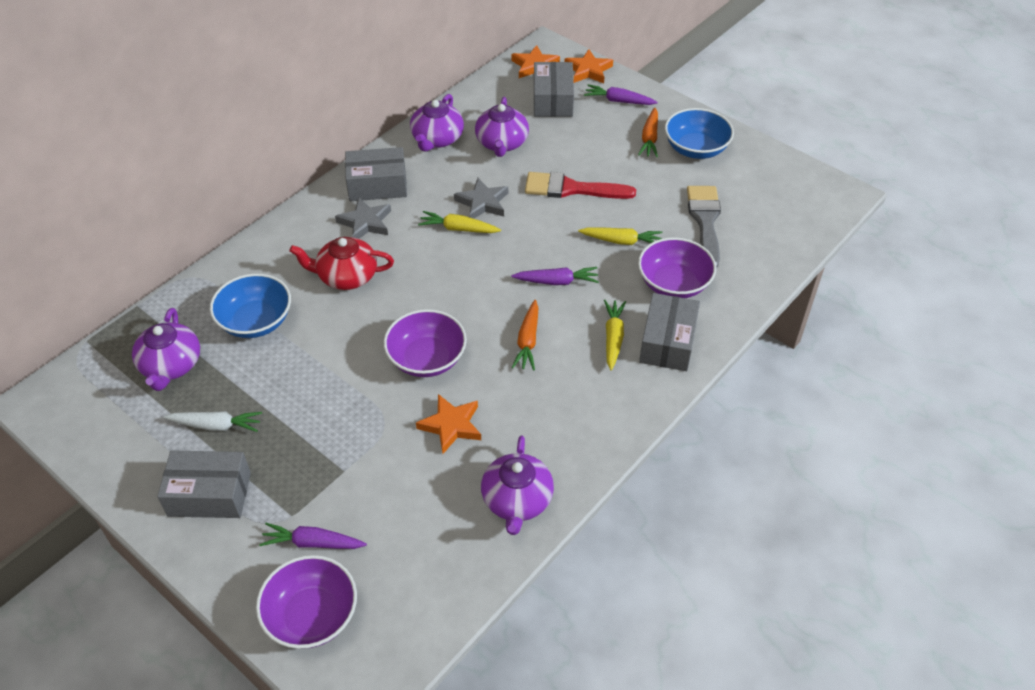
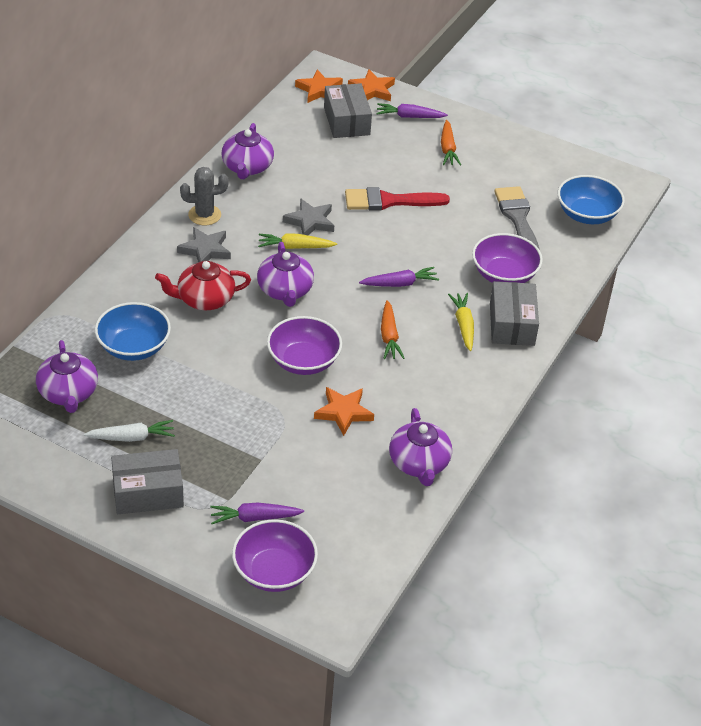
camera: 15 degrees left, 5 degrees down
(377, 185) = (204, 215): grey box -> grey cactus
(502, 143) = (310, 165): purple teapot -> purple teapot (285, 290)
(621, 241) = (447, 243): yellow carrot -> none
(696, 149) = (492, 155): blue bowl -> blue bowl (587, 214)

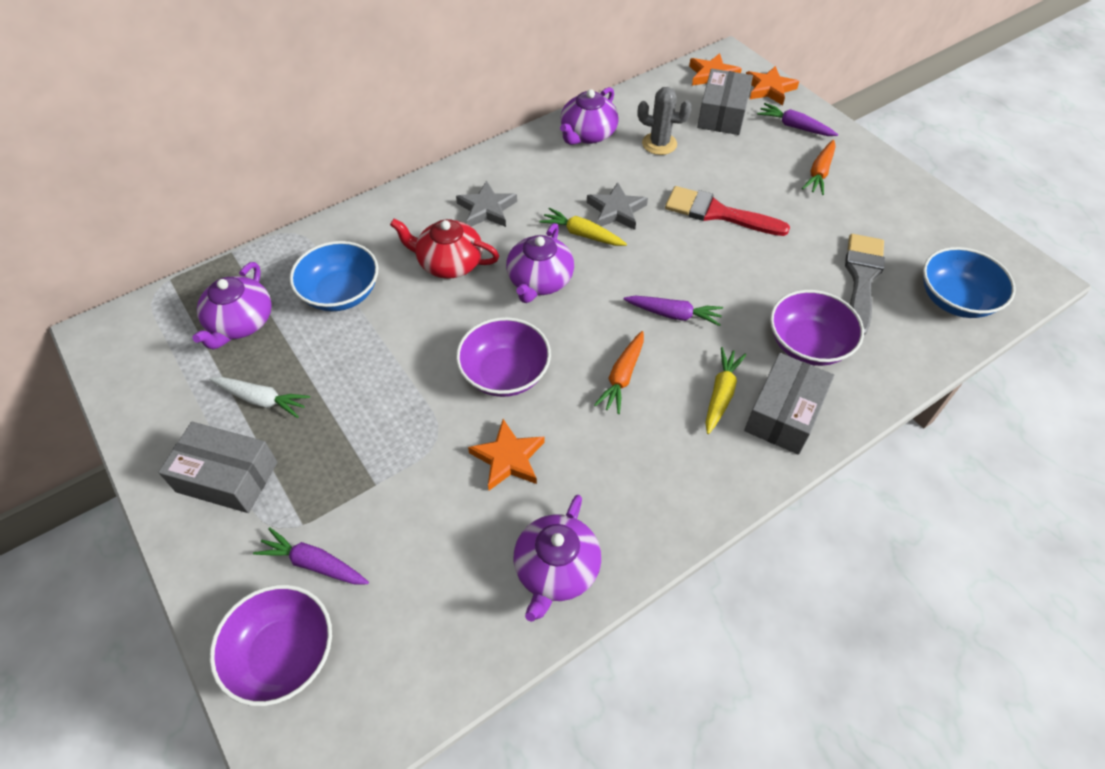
camera: 30 degrees right, 10 degrees up
(204, 215) = (511, 172): grey cactus -> grey cactus (659, 144)

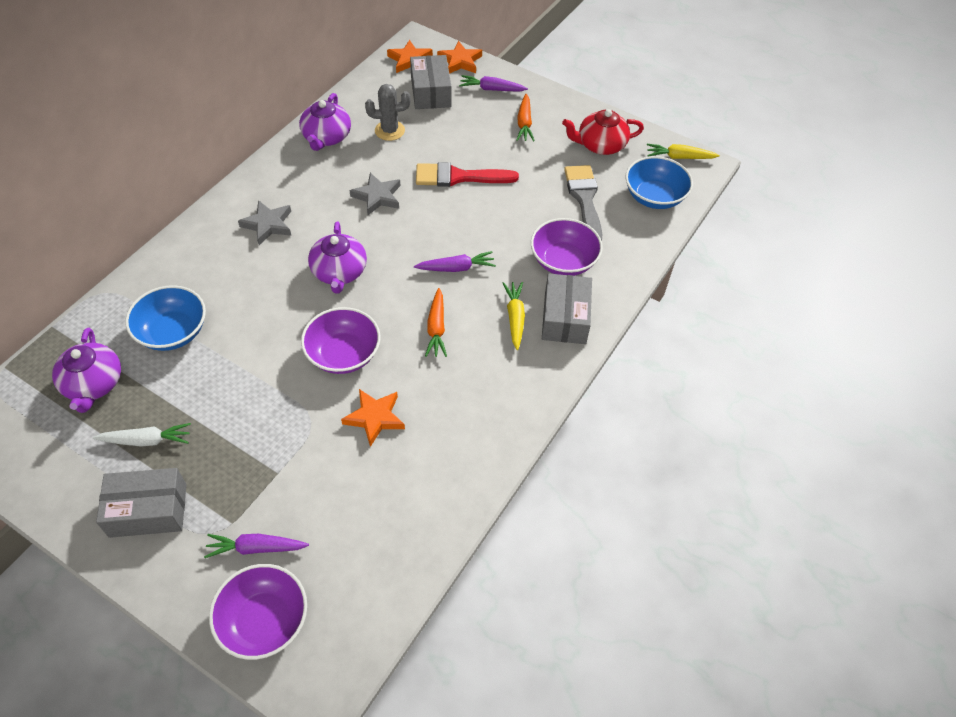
camera: 25 degrees left, 0 degrees up
(449, 263) = (256, 279): red teapot -> red teapot (600, 145)
(556, 569) = (445, 484): purple teapot -> none
(582, 234) = (358, 224): yellow carrot -> yellow carrot (679, 157)

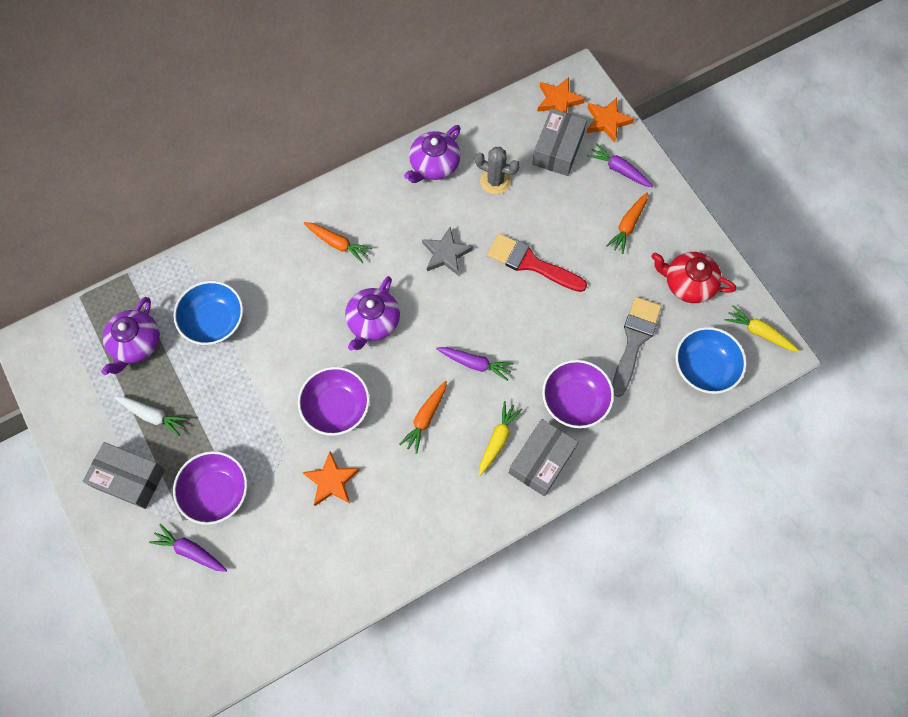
camera: 30 degrees right, 15 degrees up
(264, 620) = (170, 613): purple bowl -> purple bowl (216, 492)
(268, 225) = (337, 243): grey star -> orange carrot

